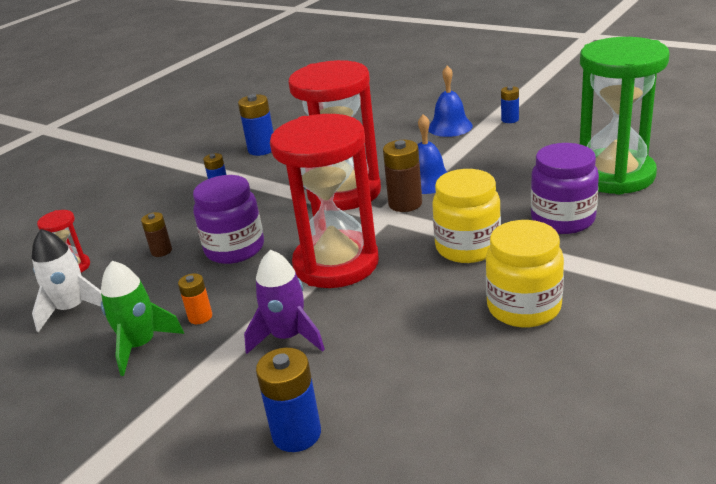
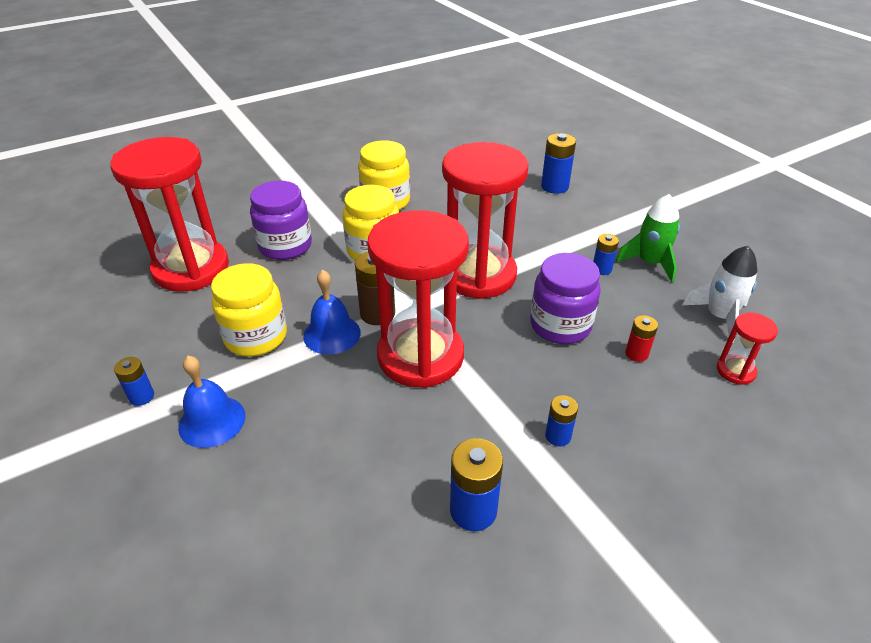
camera: 160 degrees left, 10 degrees up
(161, 251) = (636, 354): brown battery -> red battery
(200, 317) = (601, 269): orange battery -> blue battery
(288, 337) = (540, 233): purple rocket -> none
(483, 161) = (256, 337): none -> yellow jar
(614, 175) = (191, 269): green hourglass -> red hourglass

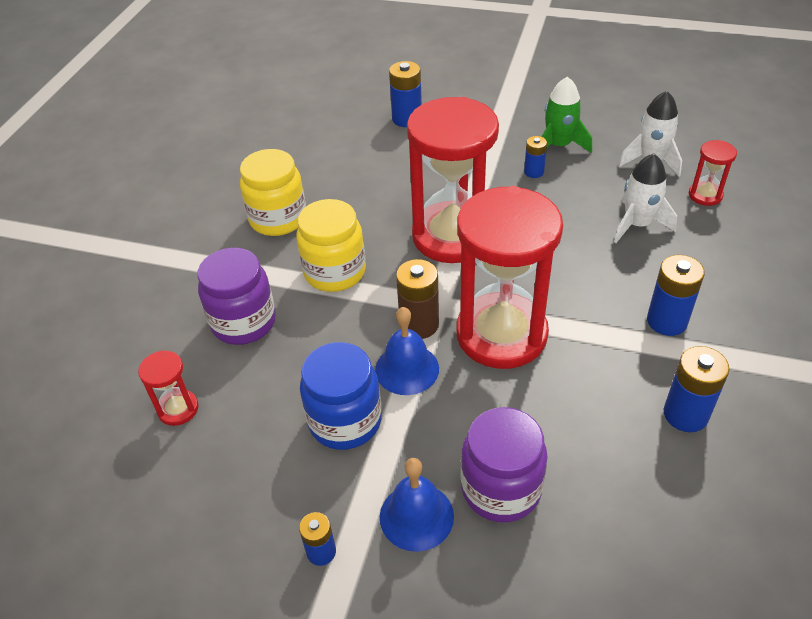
camera: 40 degrees left, 5 degrees up
(191, 269) = (178, 409): red hourglass -> red hourglass, size x0.42
(256, 337) = (345, 421): yellow jar -> blue jar
(558, 436) = (667, 321): blue battery -> blue battery, size x1.65
(560, 325) = (564, 237): purple jar -> purple jar (501, 489)
(636, 354) = (637, 224): red battery -> white rocket

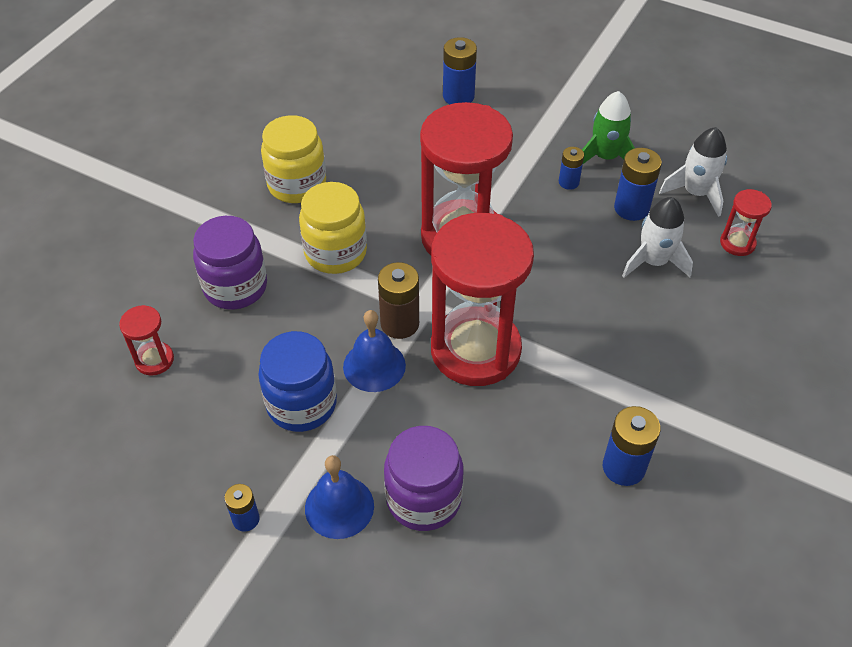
camera: 10 degrees right, 5 degrees up
(667, 321) = (643, 370): blue battery -> blue battery (631, 208)

